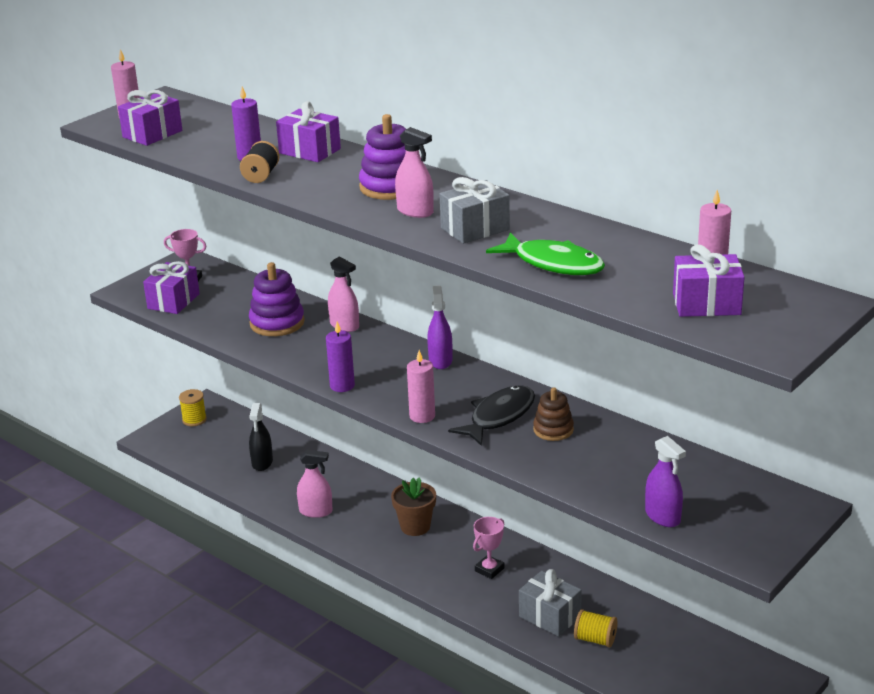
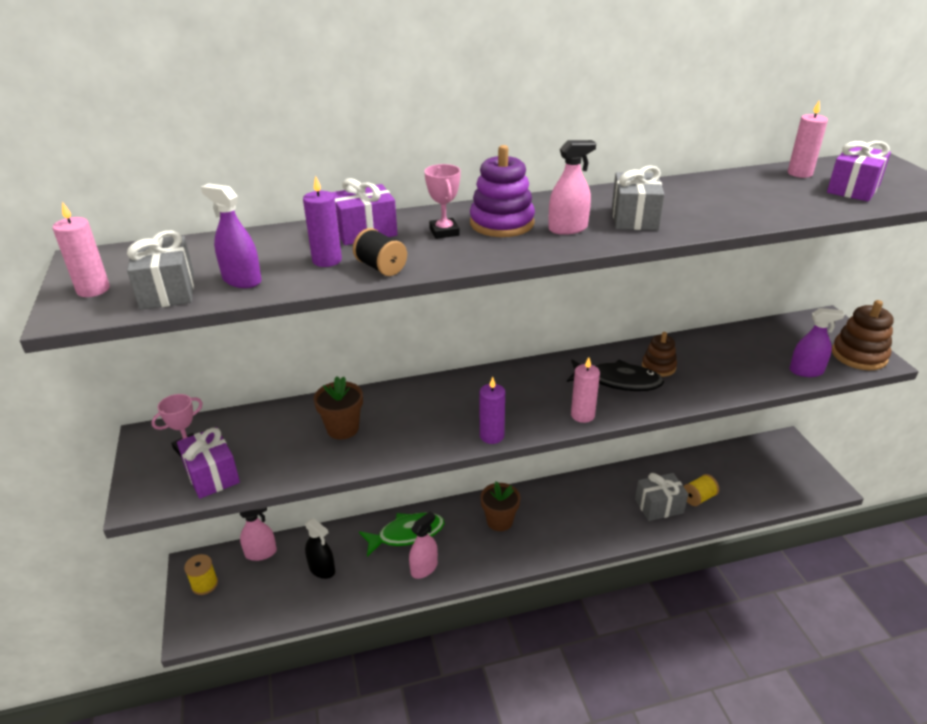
camera: 55 degrees left, 5 degrees up
(152, 134) = (167, 291): purple gift -> grey gift
(277, 323) = (343, 429): purple stacking toy -> brown flower pot
(344, 325) = (396, 395): pink spray bottle -> pink spray bottle (261, 553)
(440, 360) = (509, 373): purple spray bottle -> purple spray bottle (242, 280)
(489, 569) = (584, 509): pink trophy -> pink trophy (444, 232)
(499, 416) = (618, 381): black fish -> black fish turned 120 degrees clockwise
(553, 264) = (735, 212): green fish -> green fish (407, 534)
(747, 544) = (859, 355): none -> brown stacking toy

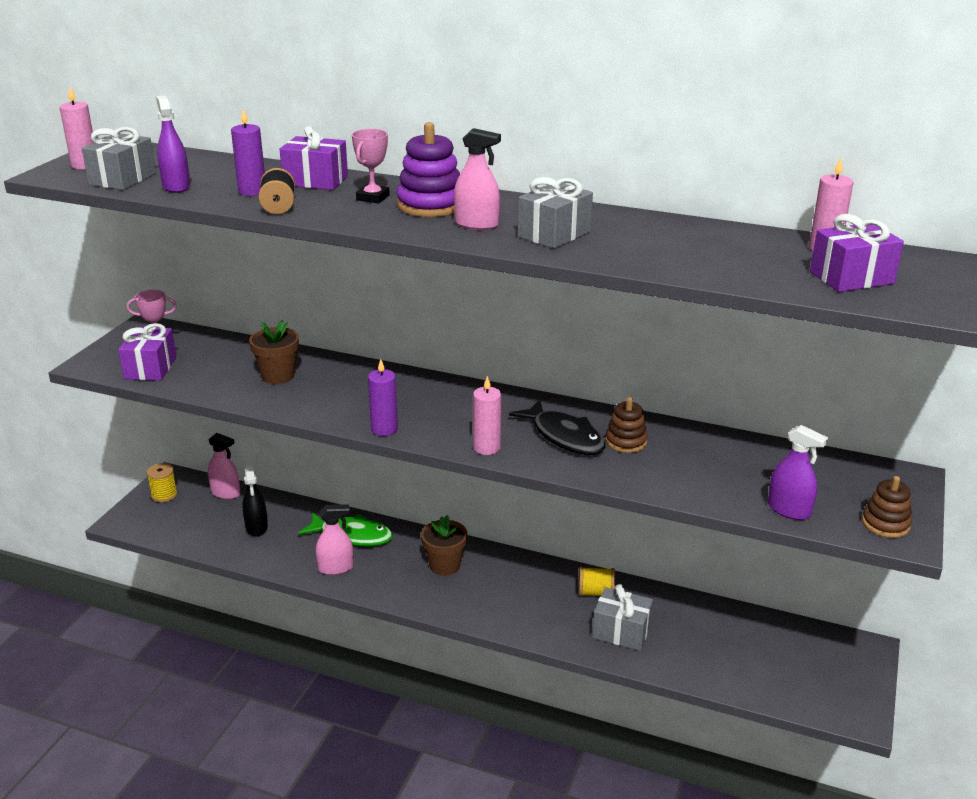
camera: 35 degrees right, 5 degrees down
(698, 498) = (676, 646): yellow spool -> yellow spool (595, 593)
(859, 355) = (885, 524): brown stacking toy -> brown stacking toy, size x0.64

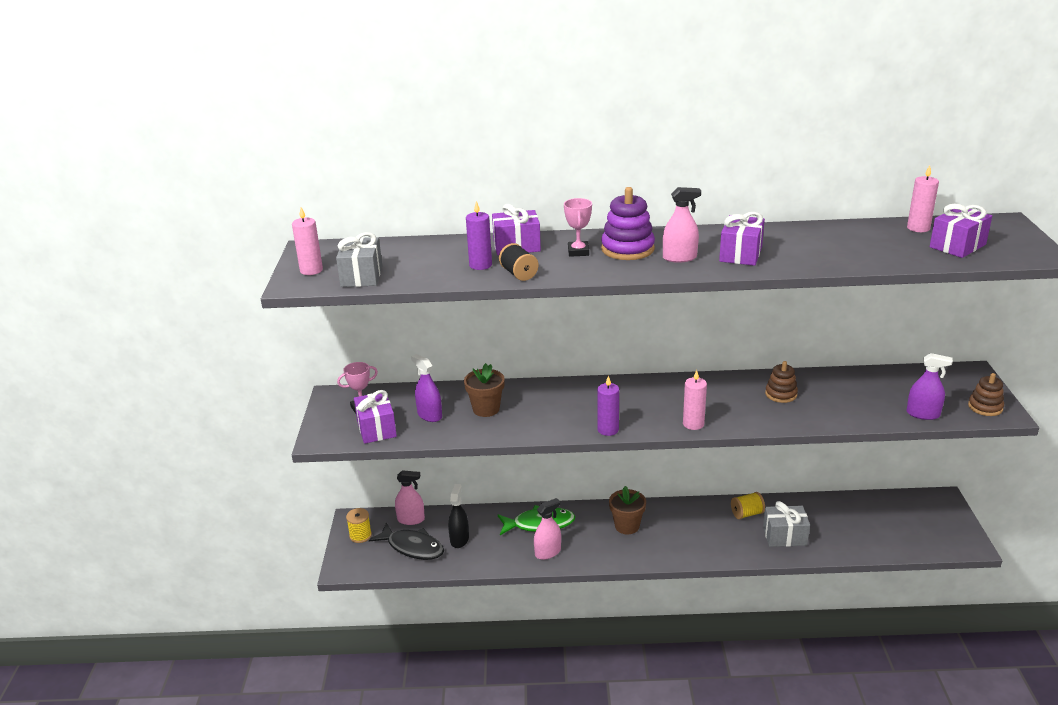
camera: 20 degrees left, 0 degrees up
(176, 186) = (415, 273): purple spray bottle -> purple spray bottle (429, 415)
(256, 527) = (459, 539): black spray bottle -> black spray bottle turned 135 degrees counterclockwise
(554, 234) = (740, 254): grey gift -> purple gift
(564, 437) = (737, 401): black fish -> black fish (412, 547)

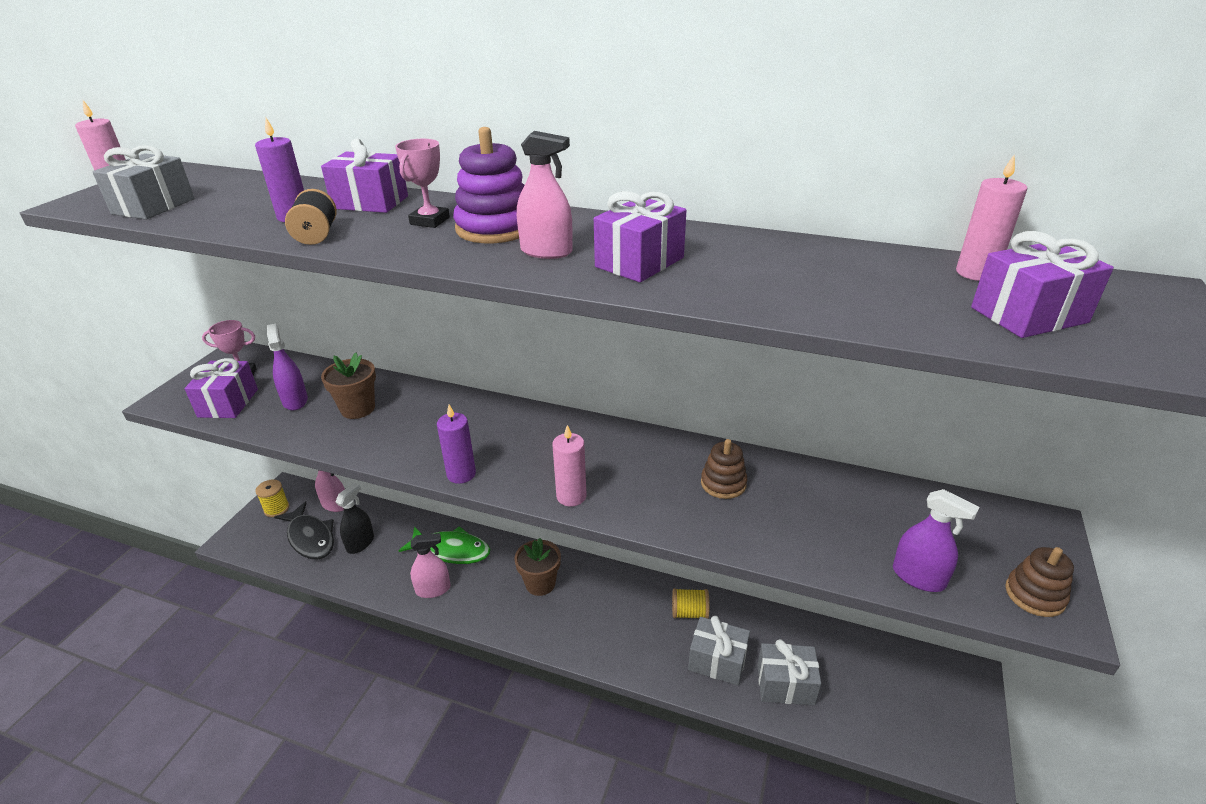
camera: 20 degrees right, 5 degrees up
(836, 536) = (785, 684): none -> grey gift

